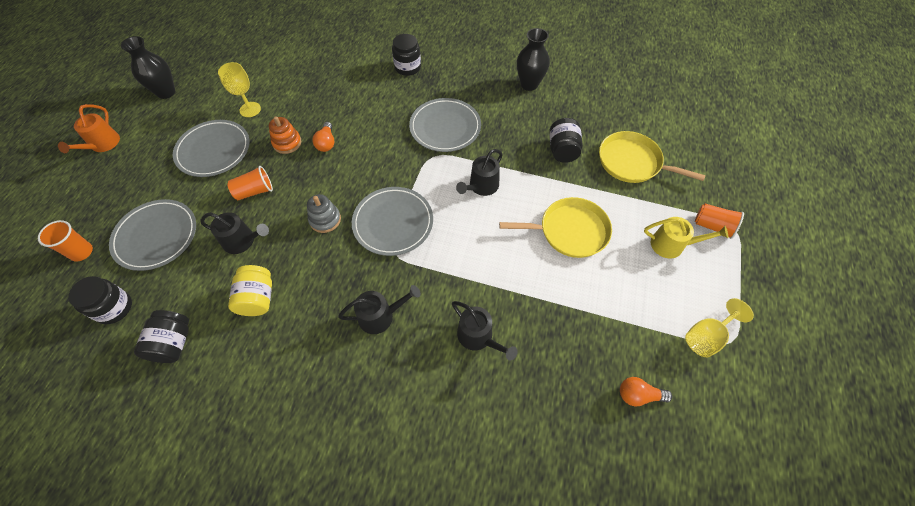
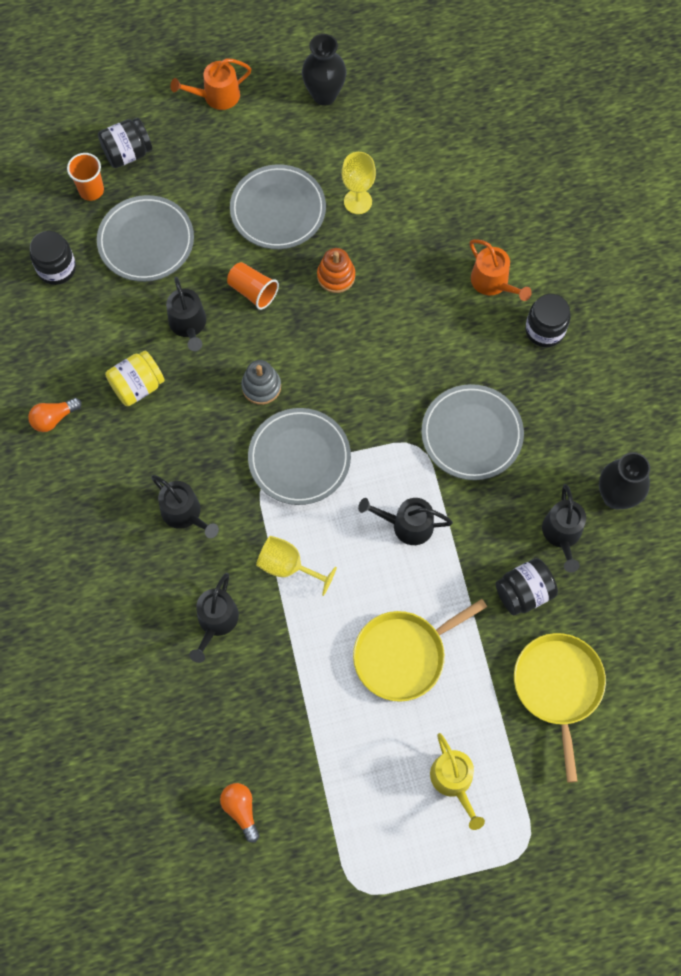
camera: 60 degrees right, 10 degrees up
(173, 343) = (54, 346): black jar -> black jar (127, 153)
(326, 143) = (363, 317): orange light bulb -> orange light bulb (54, 418)
(360, 75) = (493, 282): none -> orange watering can
(536, 116) = (562, 534): none -> black watering can
(569, 231) = (403, 655): yellow pan -> yellow pan turned 90 degrees clockwise
(706, 336) = (349, 860): yellow goblet -> yellow goblet (288, 566)
(713, 226) = (512, 822): orange cup -> none

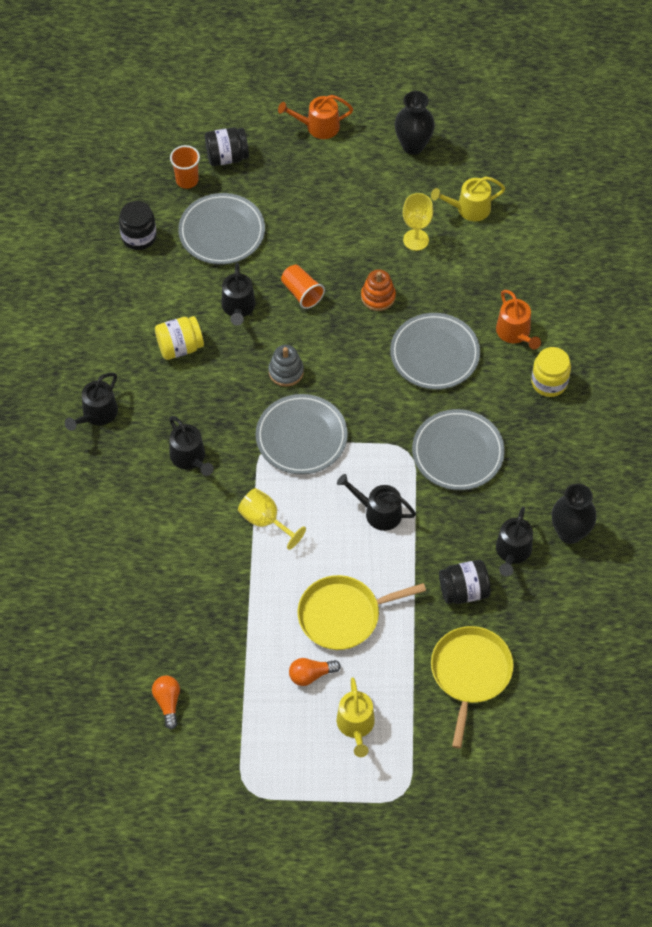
camera: 15 degrees right, 10 degrees down
(54, 418) = (101, 356): orange light bulb -> orange light bulb (311, 675)
(216, 621) = (191, 550): black watering can -> black watering can (97, 414)
(278, 210) = (344, 231): grey plate -> grey plate (434, 354)
(404, 153) = (469, 208): none -> yellow watering can
(544, 330) = (549, 382): black jar -> yellow jar

